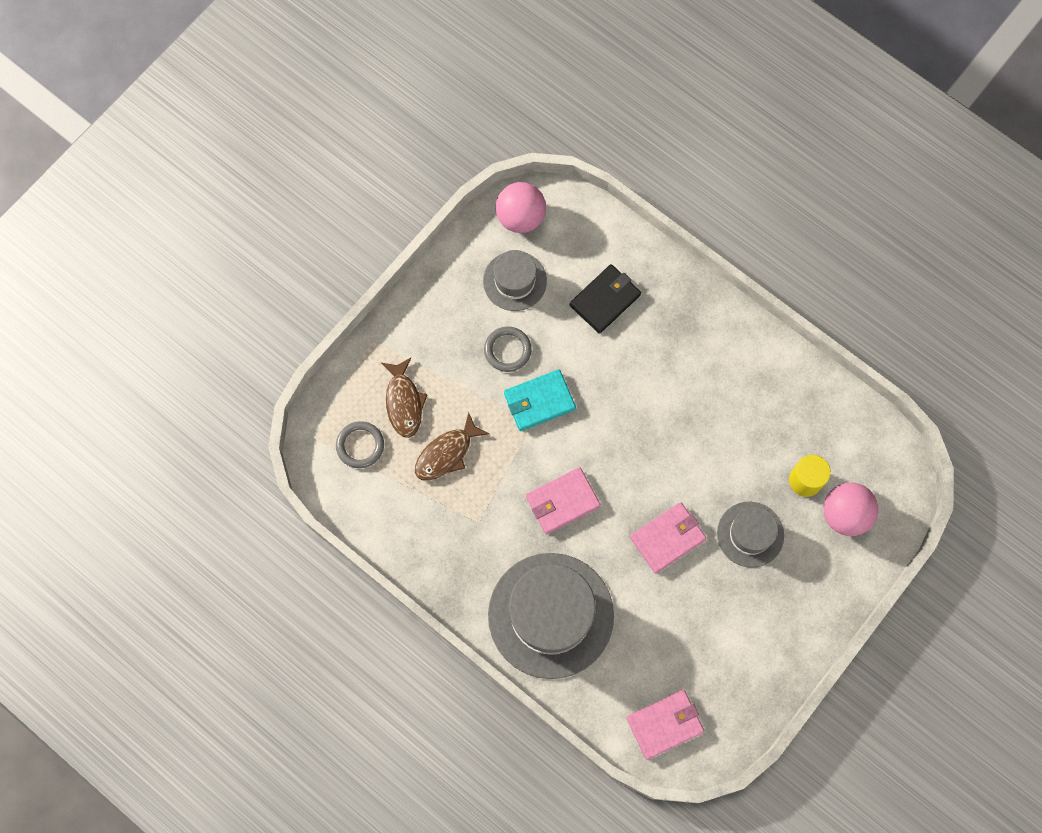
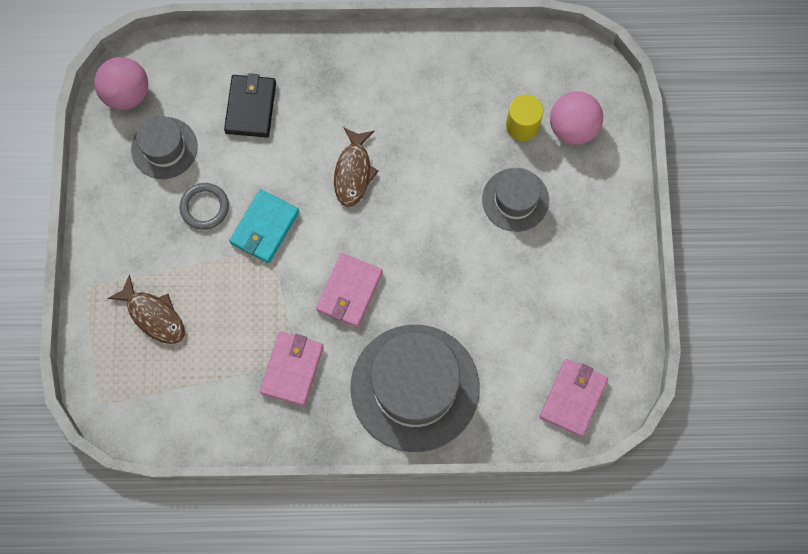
camera: 40 degrees left, 0 degrees up
(360, 445) = (146, 379): grey ring -> none
(446, 453) = (223, 328): brown fish -> brown fish (353, 172)
(668, 538) = (455, 253): pink wallet -> pink wallet (292, 369)

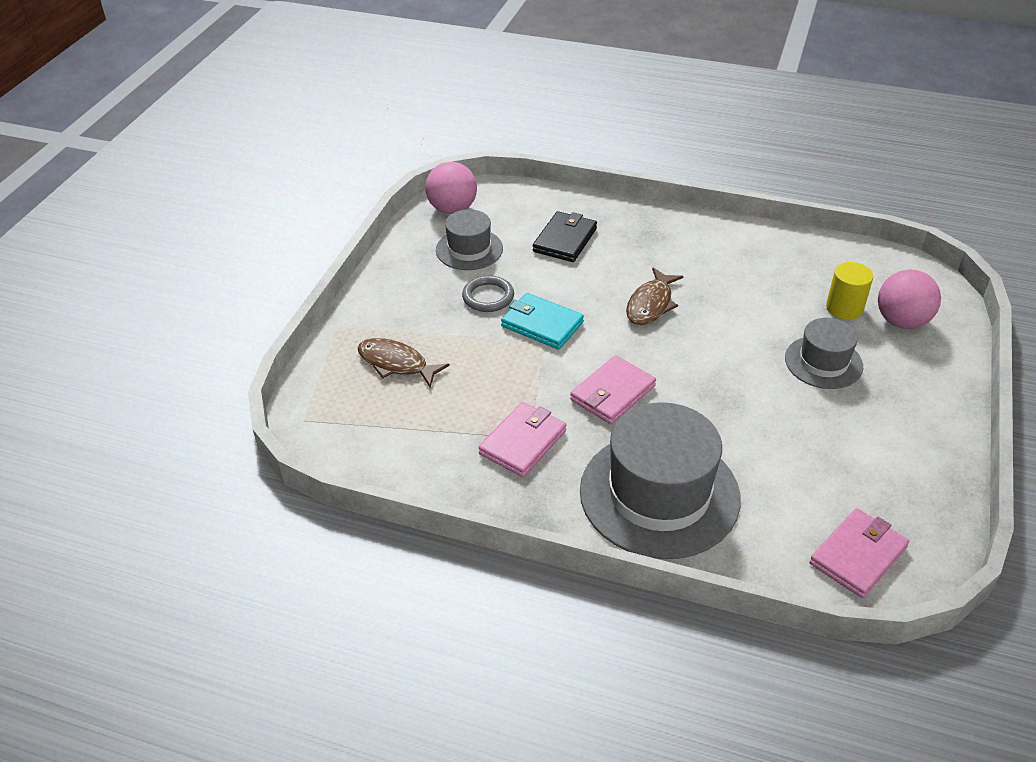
camera: 20 degrees right, 30 degrees down
(153, 316) = (396, 364): brown fish -> brown fish turned 150 degrees clockwise
(264, 228) = (542, 324): turquoise wallet -> turquoise wallet turned 75 degrees clockwise

